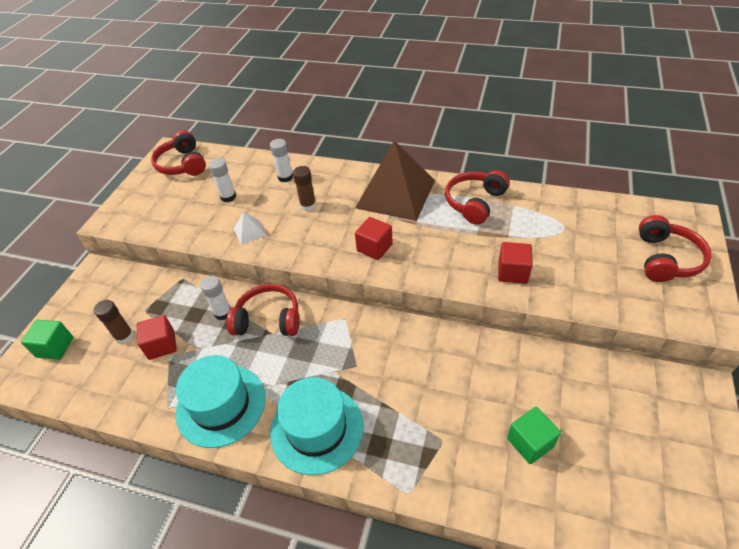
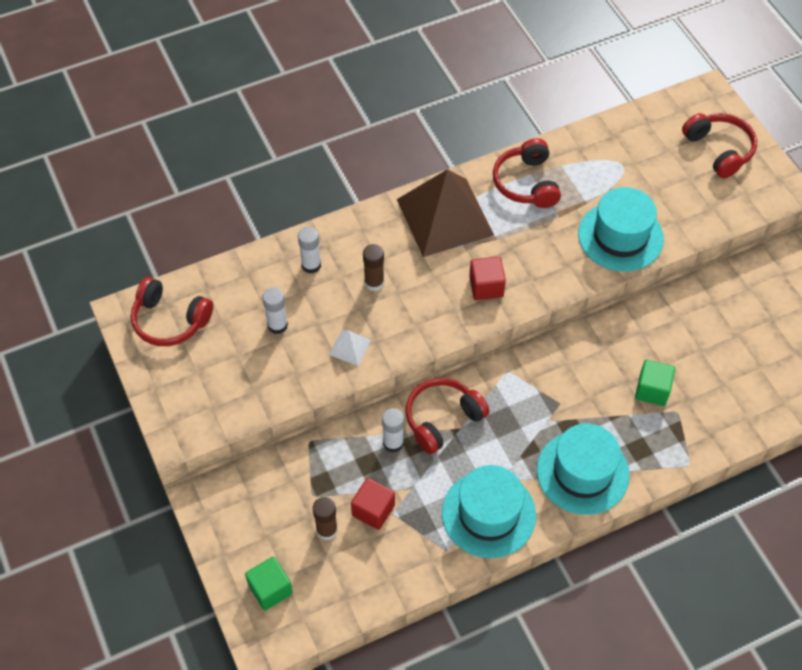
camera: 45 degrees left, 10 degrees up
(512, 272) = (620, 236): red cube -> turquoise hat
(530, 442) = (733, 369): green cube -> green cube (652, 390)

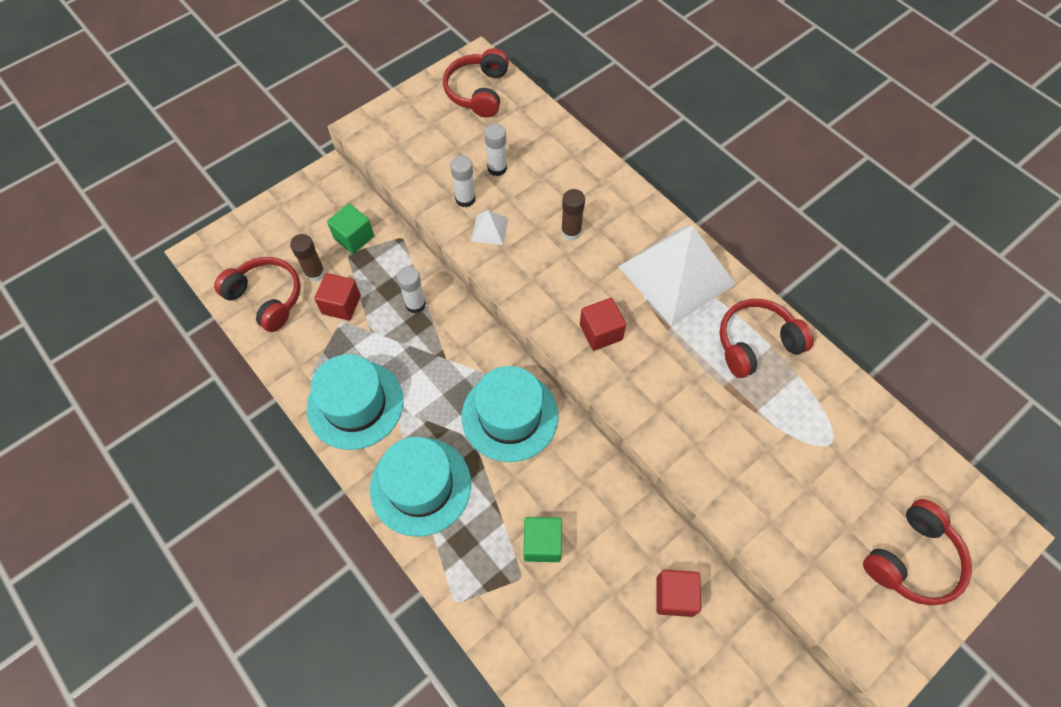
camera: 75 degrees right, 5 degrees up
(270, 589) = (252, 246): green cube -> green cube (354, 237)
(311, 265) = (573, 177): white glue stick -> white glue stick (465, 199)
(442, 419) = (452, 340): red headphones -> red headphones (266, 298)
(444, 217) = (676, 274): brown pyramid -> white pyramid
(620, 236) = (722, 459): turquoise hat -> turquoise hat (510, 416)
(710, 310) = (674, 596): none -> red cube

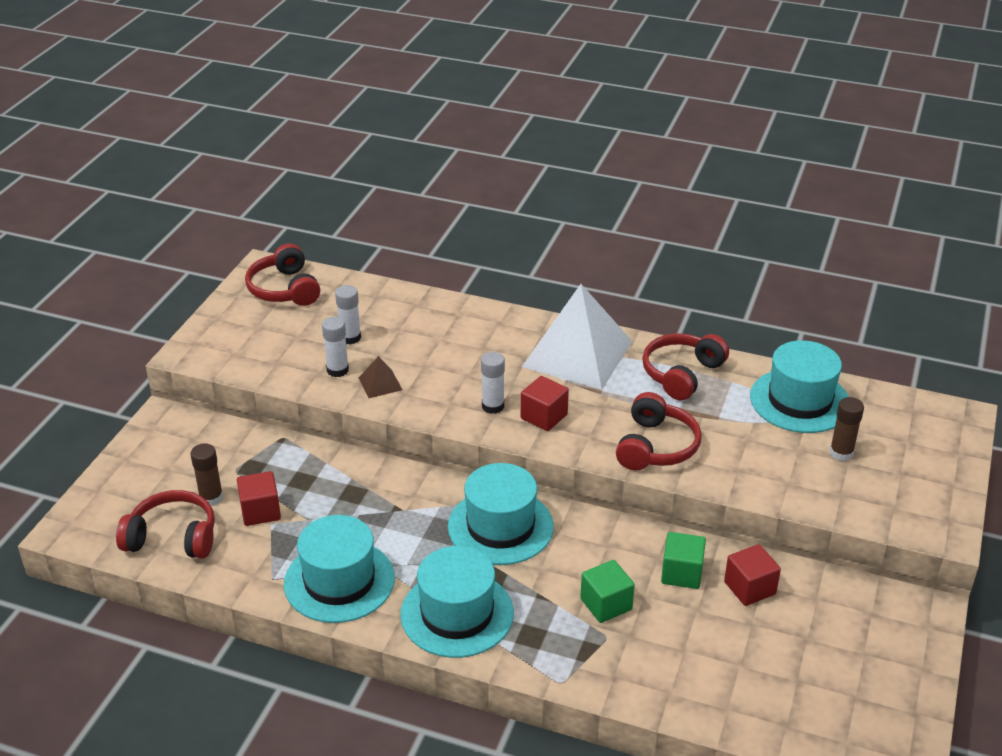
camera: 30 degrees left, 25 degrees down
(354, 237) = (231, 455): green cube -> green cube (681, 573)
(415, 304) = (339, 482): white glue stick -> white glue stick (493, 406)
(489, 229) = (380, 383): white pyramid -> brown pyramid
(571, 232) = (459, 358): brown glue stick -> brown glue stick (841, 453)
(849, 430) = (800, 401): none -> turquoise hat
(912, 559) = (911, 460): red headphones -> red headphones (656, 446)

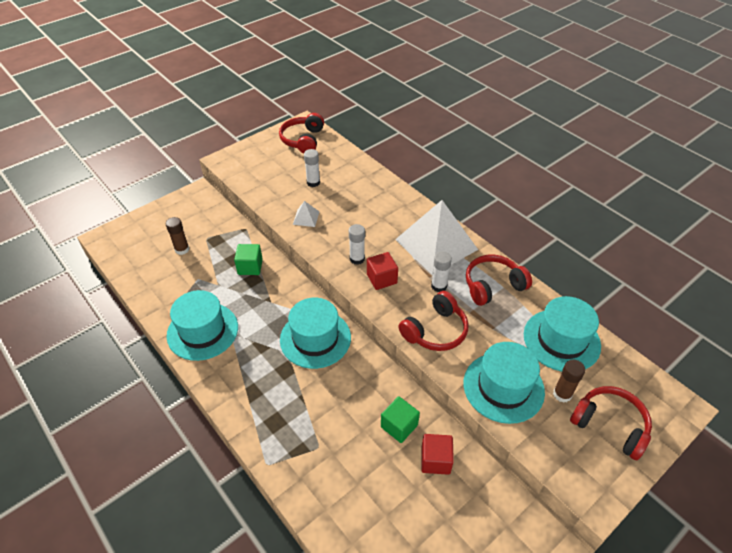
camera: 30 degrees right, 10 degrees up
(173, 537) = (146, 264): red headphones -> red headphones (610, 425)
(260, 511) = (198, 268): red cube -> none
(337, 370) = (290, 200): white glue stick -> white glue stick (439, 286)
(380, 383) = (306, 218): brown pyramid -> white pyramid
(457, 613) = (246, 384): turquoise hat -> turquoise hat (503, 387)
(606, 604) = (335, 423): green cube -> green cube (250, 267)

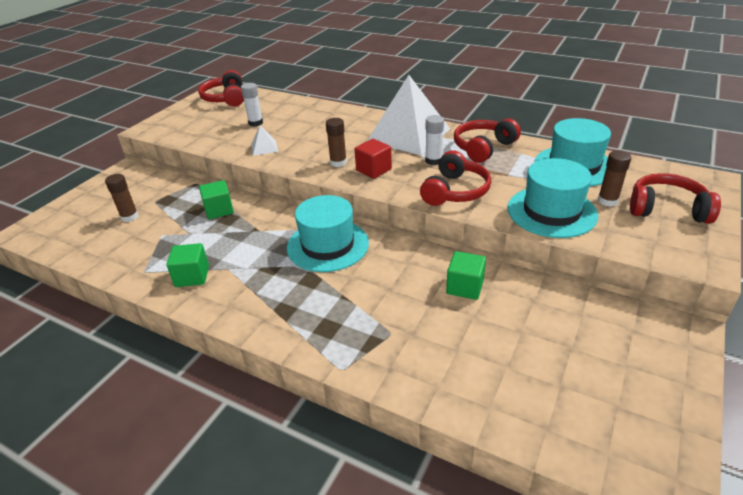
camera: 20 degrees left, 10 degrees down
(202, 331) = (192, 276): turquoise hat -> green cube
(357, 259) = (338, 162): white glue stick -> brown glue stick
(435, 460) = (522, 302): red cube -> none

